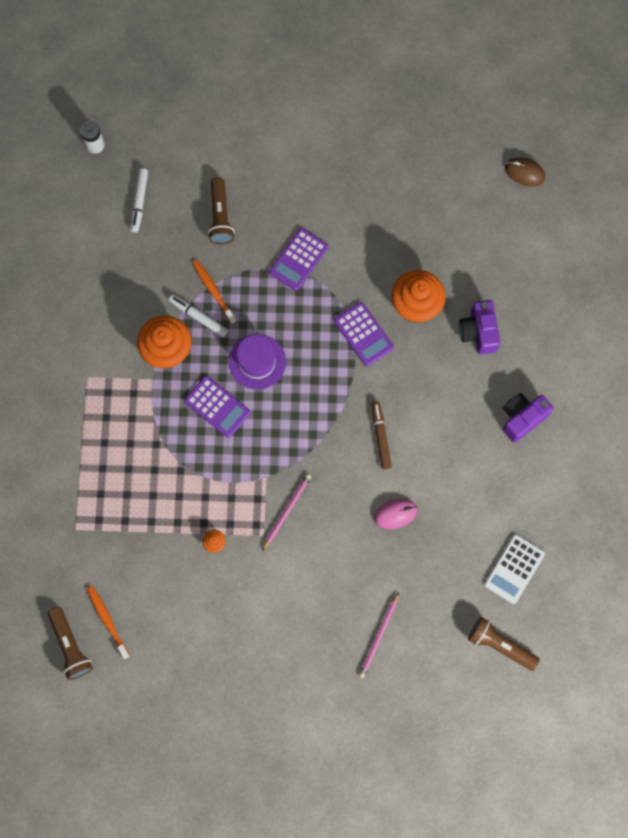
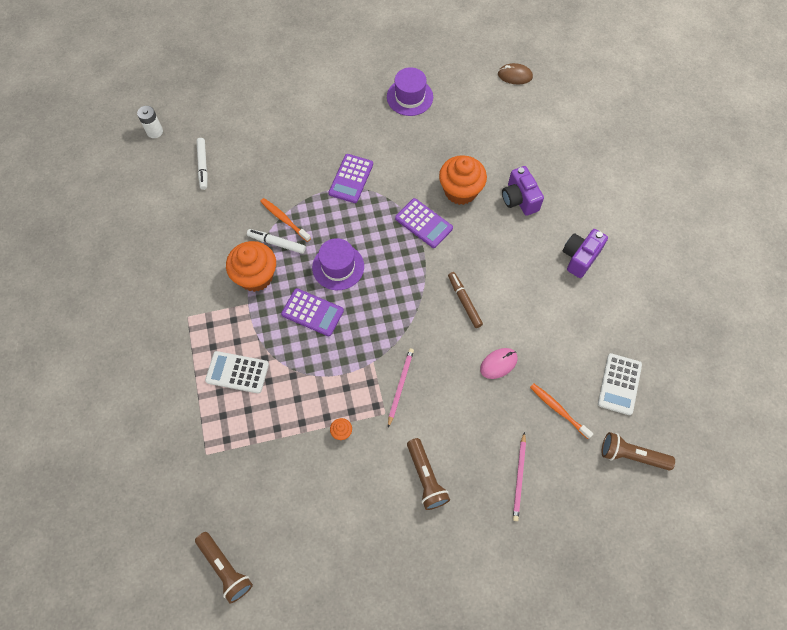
camera: 15 degrees left, 10 degrees down
(107, 620) = (256, 533): orange toothbrush -> orange toothbrush (558, 410)
(125, 452) = (237, 372): none -> white calculator
(220, 217) = (275, 161): brown flashlight -> brown flashlight (426, 478)
(393, 171) = (410, 97): none -> purple hat

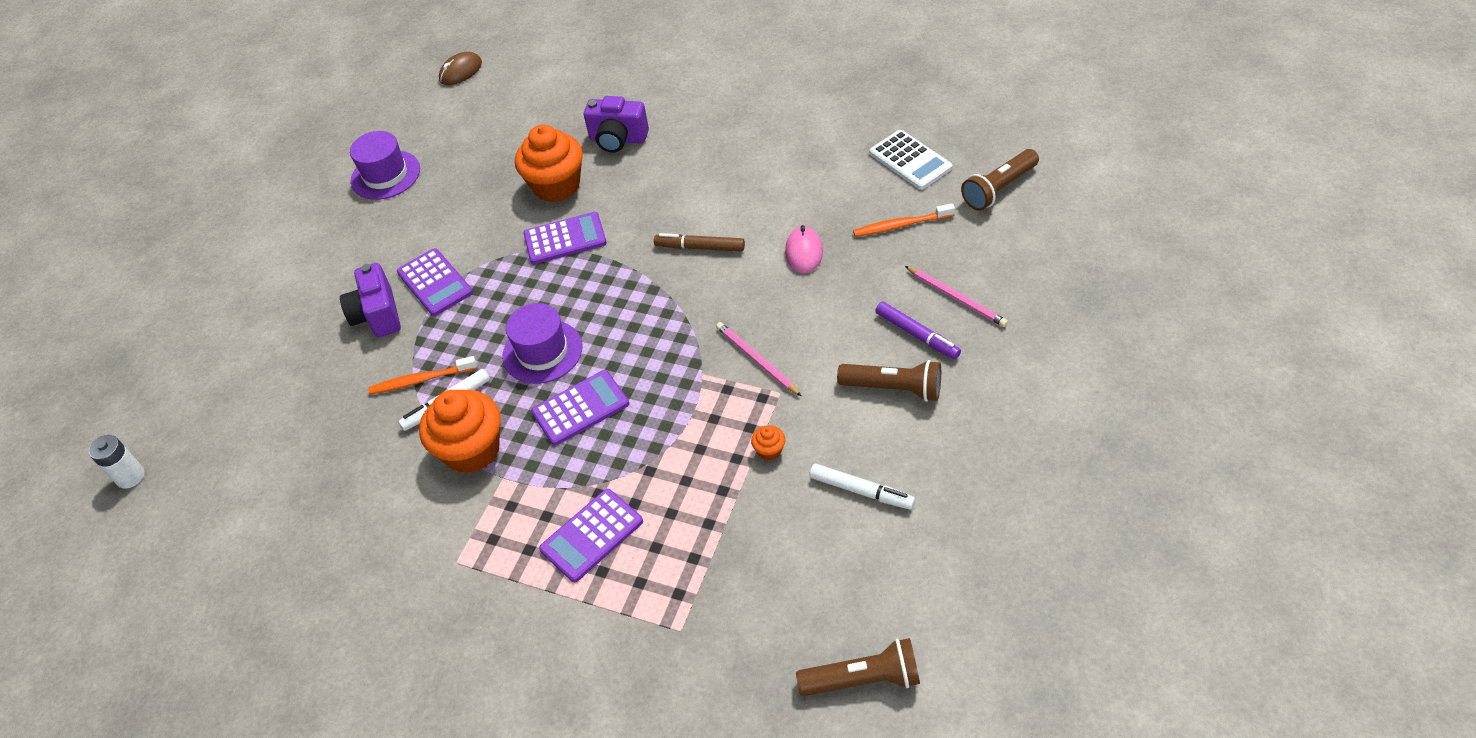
camera: 50 degrees left, 15 degrees down
(203, 166) = (247, 439): white marker -> white marker (861, 491)
(237, 372) = (591, 535): white calculator -> purple calculator
(475, 469) = (917, 335): none -> purple marker
(580, 257) = (736, 122): purple camera -> purple camera (378, 315)

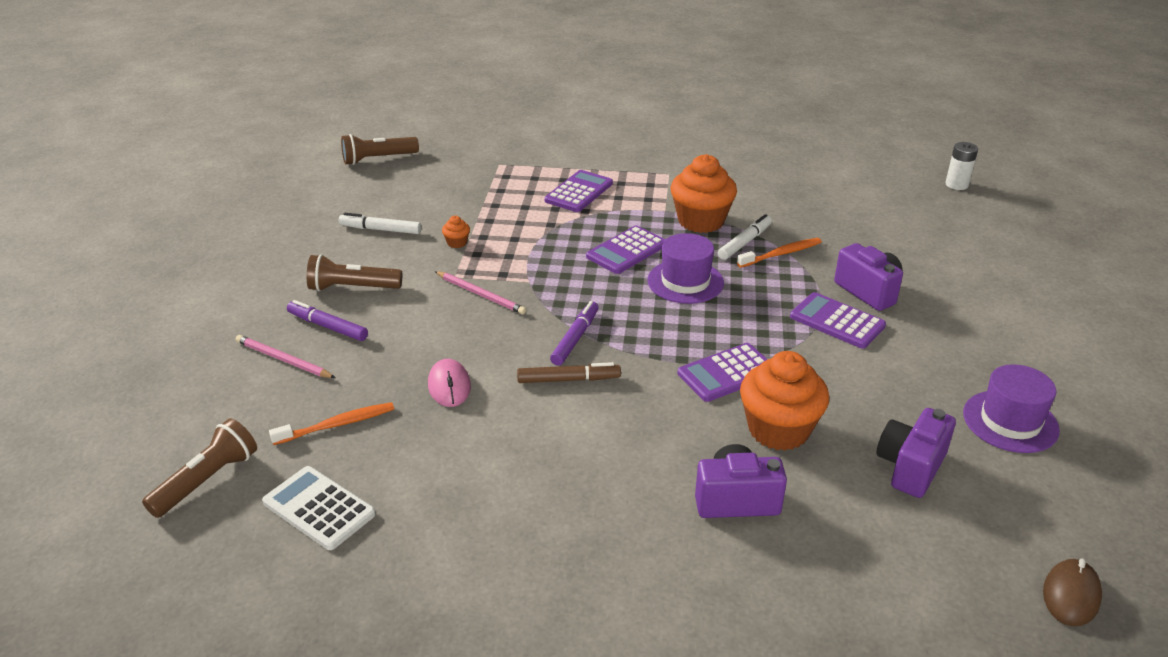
camera: 160 degrees right, 15 degrees down
(485, 149) = (910, 467): none -> purple camera
(679, 291) = (575, 338): none -> purple marker

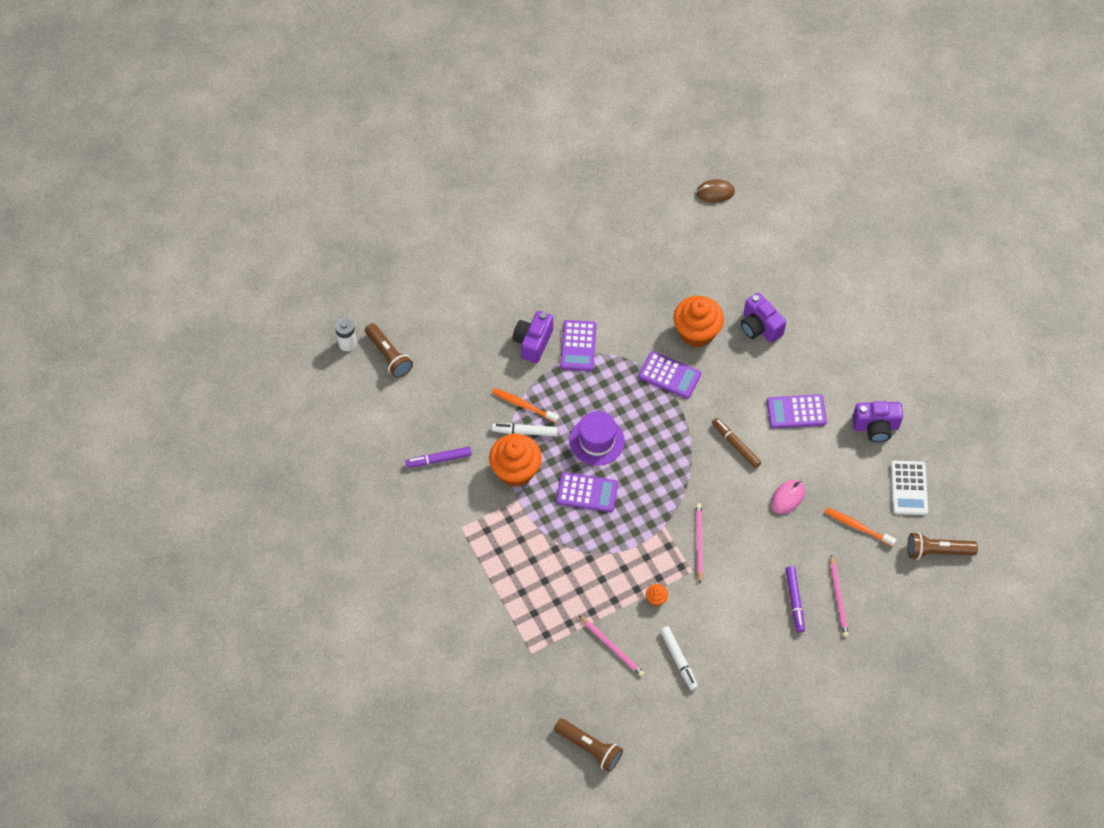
camera: 125 degrees left, 25 degrees up
(352, 288) = (750, 620): brown flashlight -> brown flashlight (389, 356)
(445, 201) = (612, 647): none -> pink pencil
(575, 338) = (698, 464): purple marker -> purple marker (439, 460)
(579, 192) = (533, 569): purple calculator -> purple calculator (796, 412)
(910, 467) = (680, 270): purple camera -> purple camera (875, 427)
(1010, 421) = (610, 242): purple hat -> none

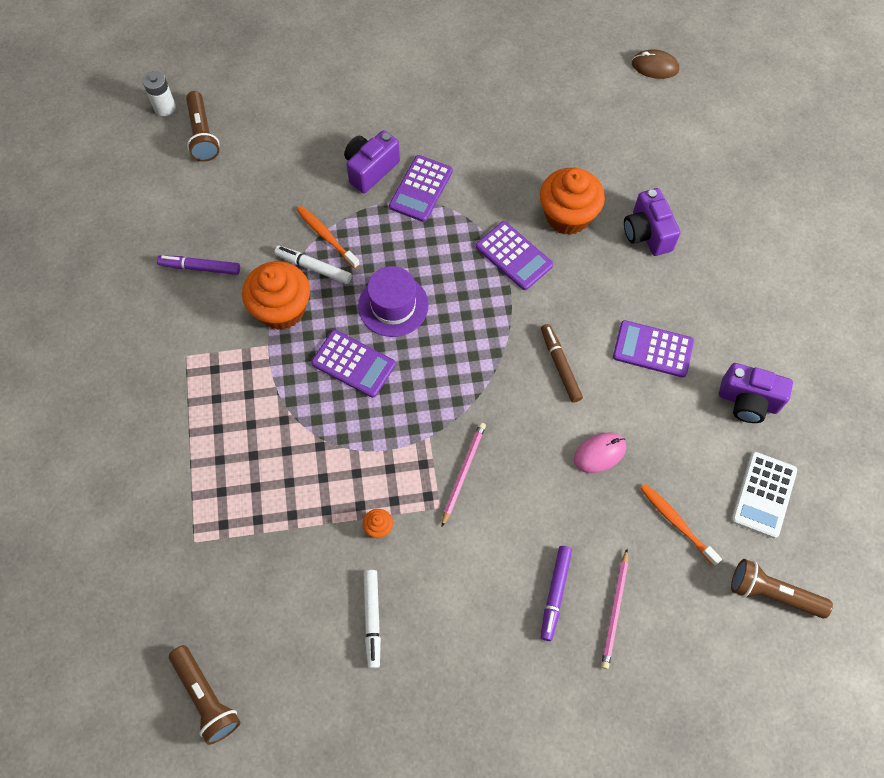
camera: 20 degrees right, 5 degrees up
(612, 647) = (296, 571): pink pencil -> none

